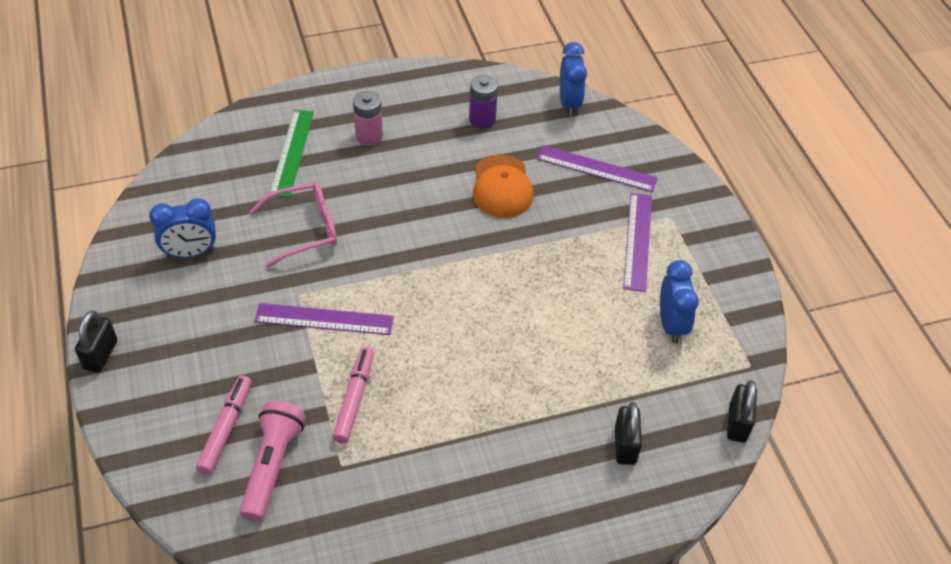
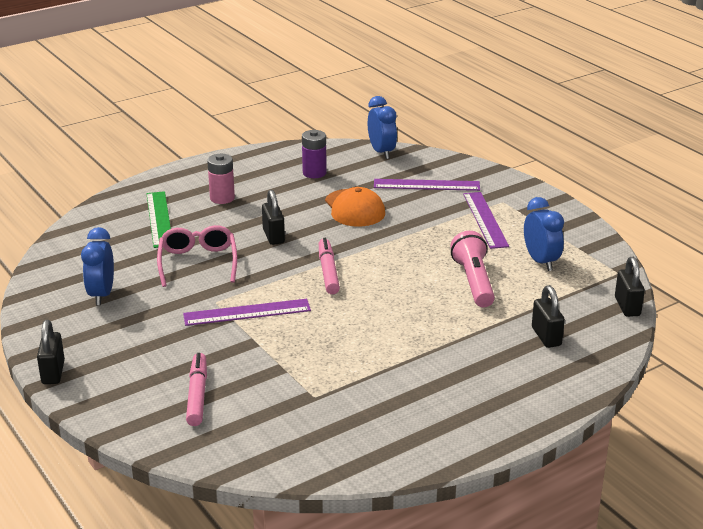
camera: 15 degrees left, 20 degrees down
(190, 253) = (101, 295): blue clock -> blue clock turned 120 degrees clockwise
(272, 465) = (253, 409): pink flashlight -> pink flashlight (474, 281)
(305, 229) = (198, 262): pink glasses -> pink glasses turned 60 degrees counterclockwise
(354, 398) = (302, 354): pink marker -> pink marker (328, 272)
(398, 209) = (273, 236): none -> black padlock

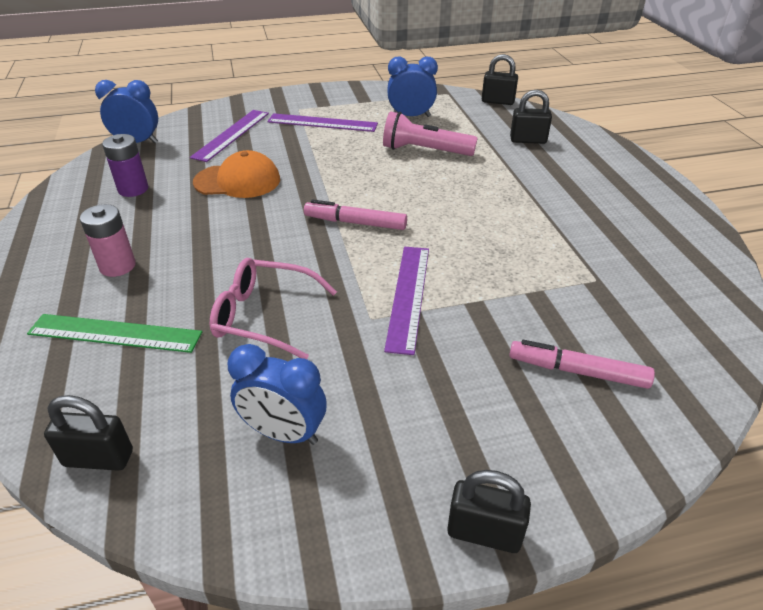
camera: 70 degrees left, 10 degrees up
(273, 236) = (250, 244): black padlock -> black padlock (98, 458)

